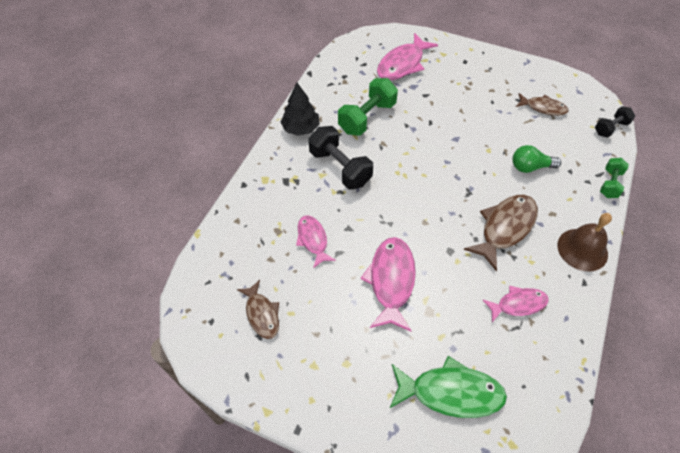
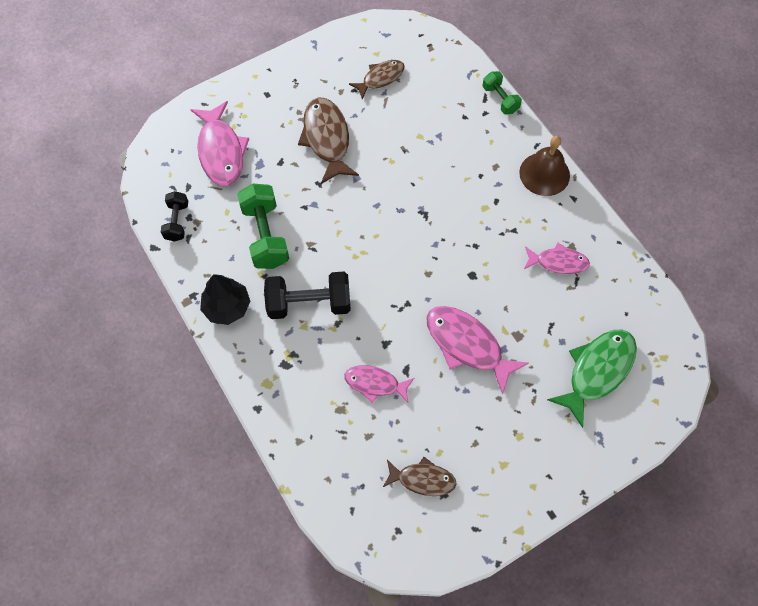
camera: 55 degrees left, 10 degrees up
(505, 228) = (482, 214): brown fish -> brown fish (327, 139)
(518, 304) = (558, 262): pink fish -> pink fish turned 75 degrees clockwise
(530, 167) = (436, 143): green light bulb -> none
(610, 128) = (446, 47): black dumbbell -> black dumbbell (177, 222)

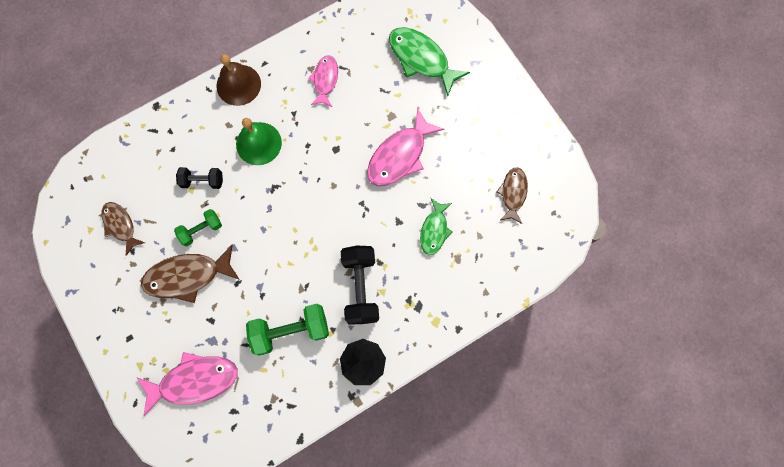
camera: 90 degrees left, 10 degrees up
(177, 222) = (272, 419): black dumbbell -> black dumbbell (202, 181)
(375, 383) = (434, 230): pink fish -> green fish
(475, 196) = (258, 143): none -> green bell
(500, 99) = (156, 117): green dumbbell -> green dumbbell (201, 230)

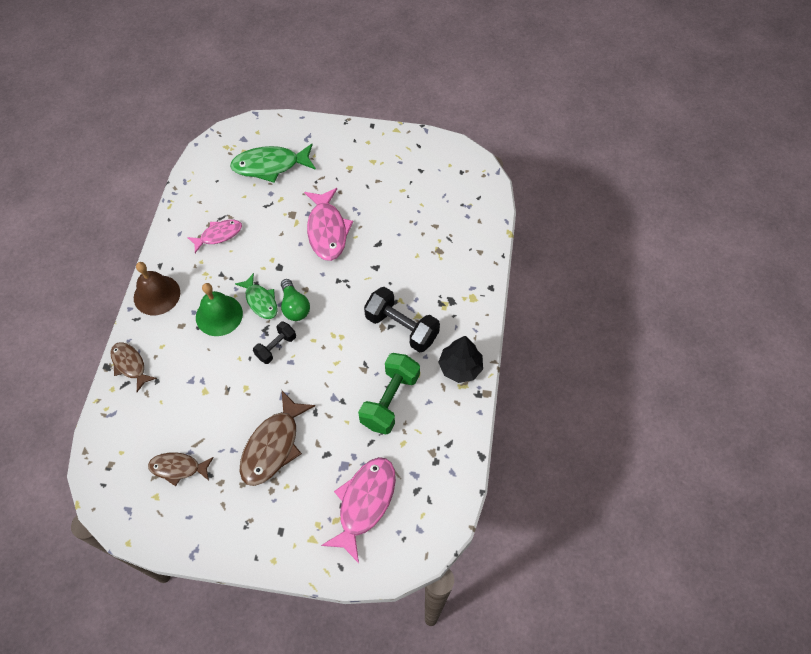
camera: 50 degrees left, 15 degrees down
(201, 230) = (246, 407): green dumbbell -> none
(202, 181) = (206, 377): black dumbbell -> black dumbbell (276, 347)
(311, 191) = (294, 307): none -> green light bulb
(325, 80) = (218, 235): pink fish -> pink fish turned 105 degrees clockwise
(434, 230) = (404, 249): green fish -> green fish (260, 301)
(513, 193) = (424, 184): brown fish -> brown fish (130, 365)

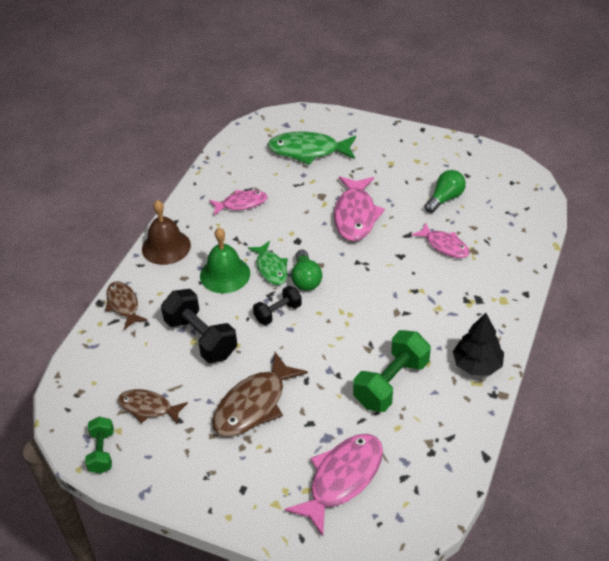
camera: 15 degrees right, 15 degrees down
(145, 521) = (102, 452): none -> green dumbbell
(401, 327) = (418, 316): black dumbbell -> black dumbbell (201, 338)
(405, 199) = (445, 198): none -> green light bulb
(412, 249) = (444, 245): none -> pink fish

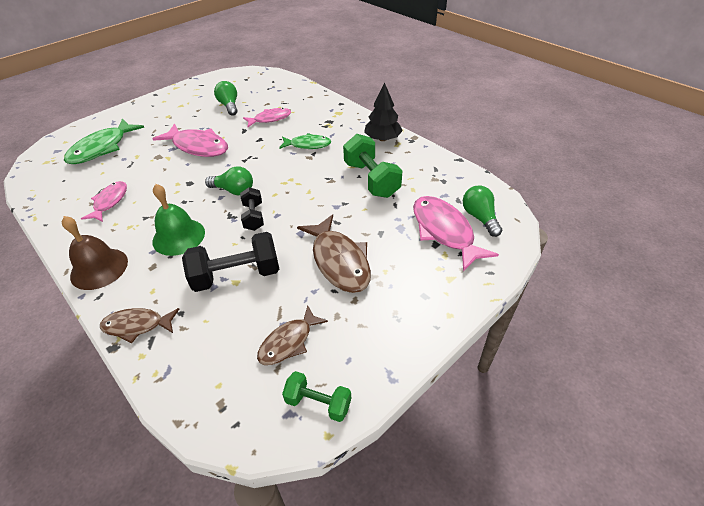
camera: 65 degrees left, 0 degrees up
(271, 268) = (202, 206): green fish -> green fish (308, 145)
(384, 507) = (479, 217): none -> green light bulb

